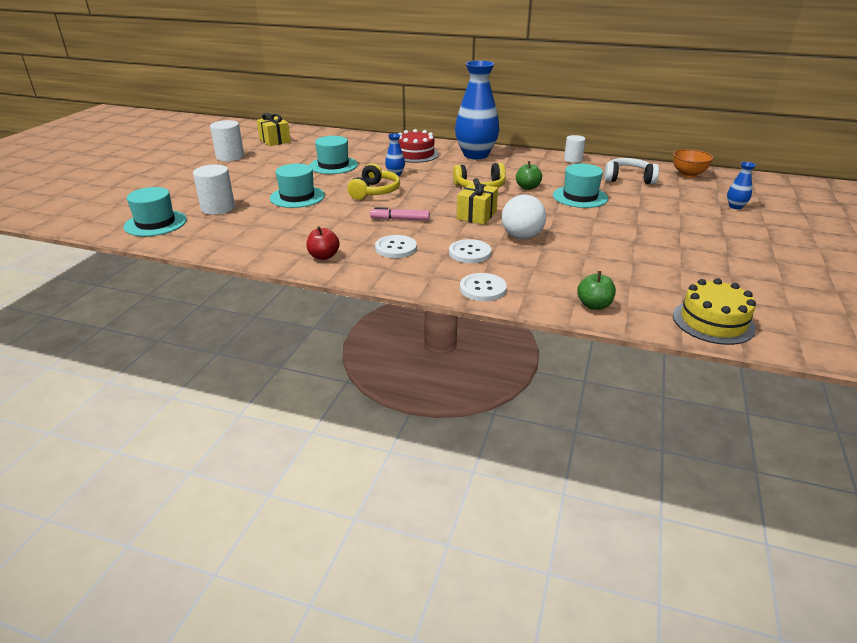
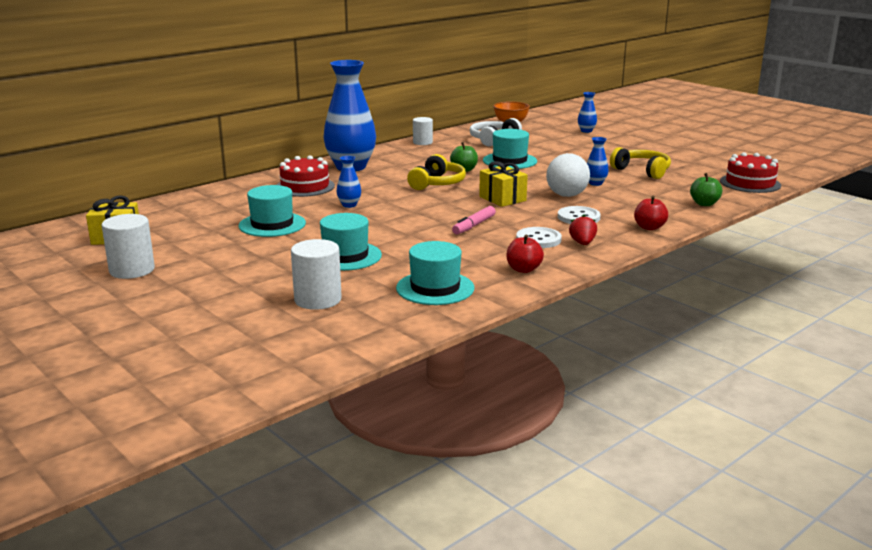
camera: 60 degrees left, 10 degrees down
(155, 223) = (316, 340): turquoise hat -> turquoise hat (435, 288)
(374, 191) = (385, 222): yellow headphones -> yellow headphones (642, 171)
(406, 267) = (582, 243): none -> red strawberry
(482, 289) = (649, 227): white button -> red apple
(575, 242) = (595, 183): none -> blue vase
(713, 322) = (750, 183): yellow cake -> red cake

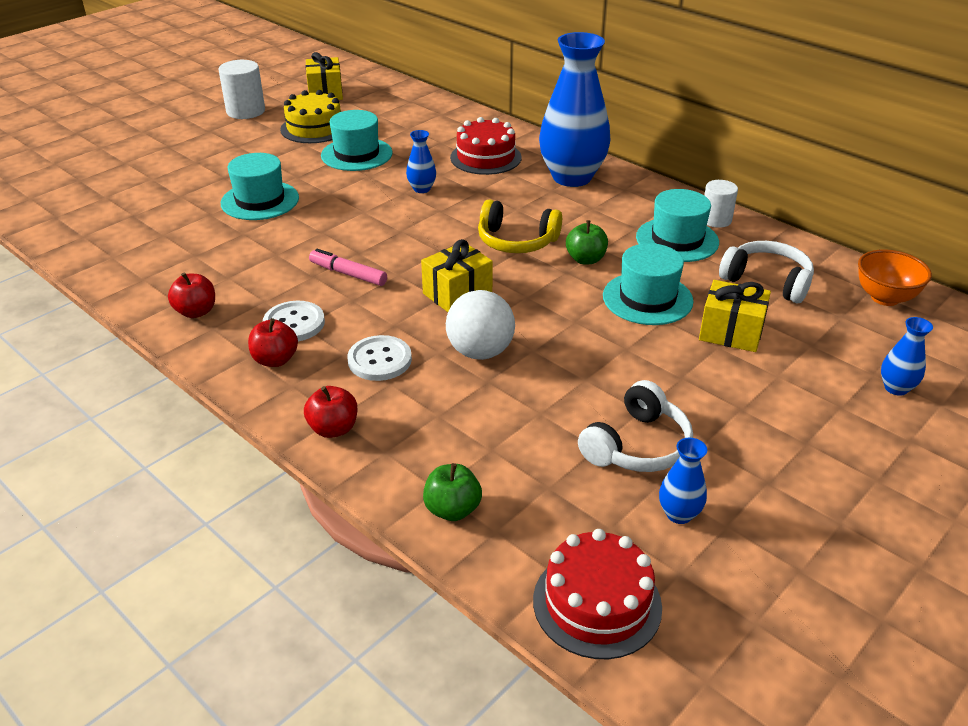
camera: 85 degrees right, 15 degrees up
(202, 240) = (314, 128): none -> yellow cake
(318, 300) = (153, 197): white cylinder -> none
(435, 288) = (160, 256): turquoise hat -> turquoise hat (677, 240)
(543, 149) = (731, 332): none -> yellow gift
(582, 243) = (275, 360): red strawberry -> red apple
(595, 183) = (548, 384): blue vase -> blue vase (679, 514)
(642, 171) = (637, 445): yellow headphones -> white headphones

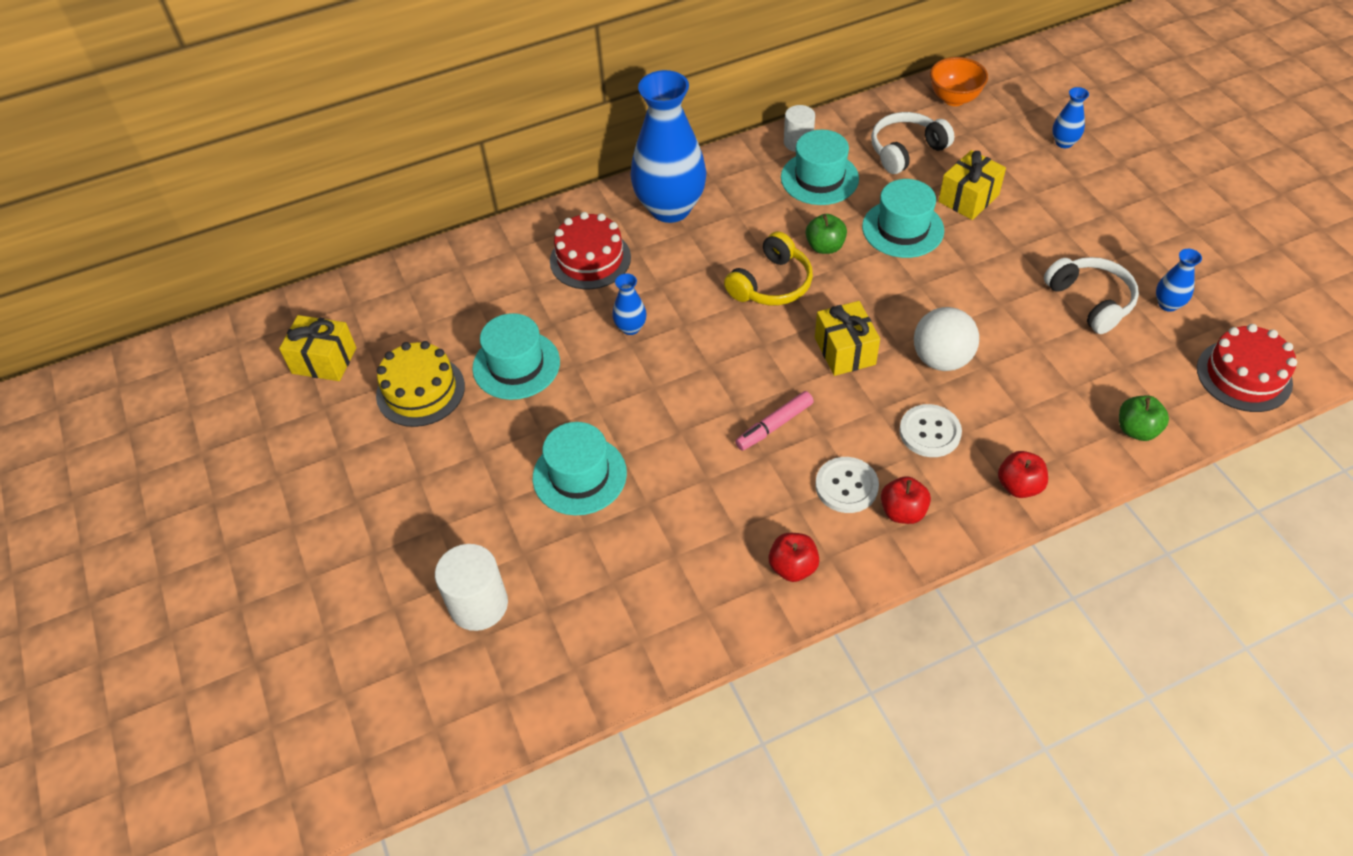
camera: 65 degrees left, 15 degrees up
(245, 111) = (322, 453): white cylinder -> white cylinder (478, 604)

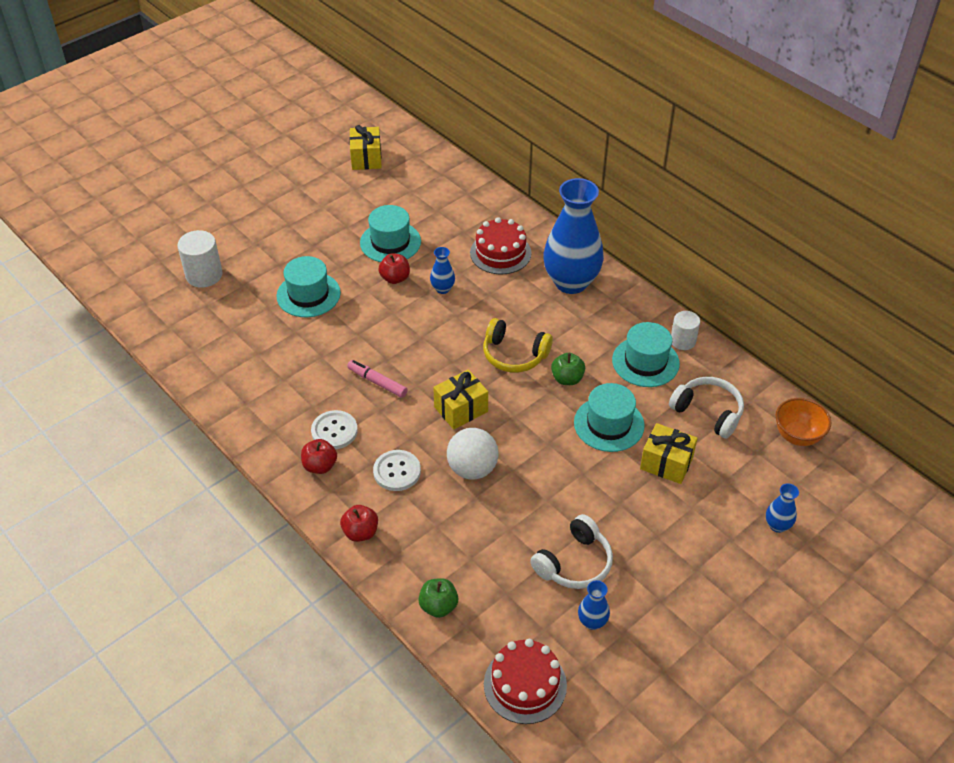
camera: 70 degrees right, 5 degrees down
(420, 391) = (355, 206): yellow cake -> none
(792, 567) = (260, 414): red apple -> red apple (395, 278)

